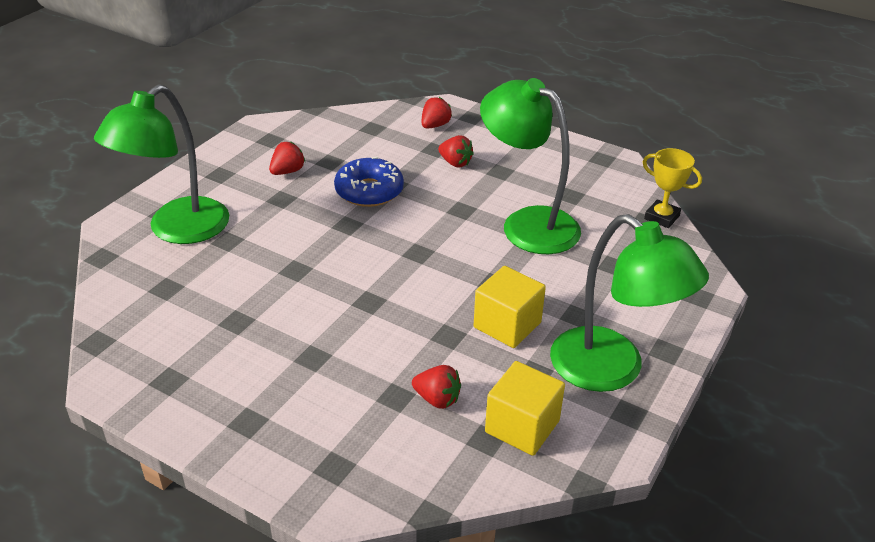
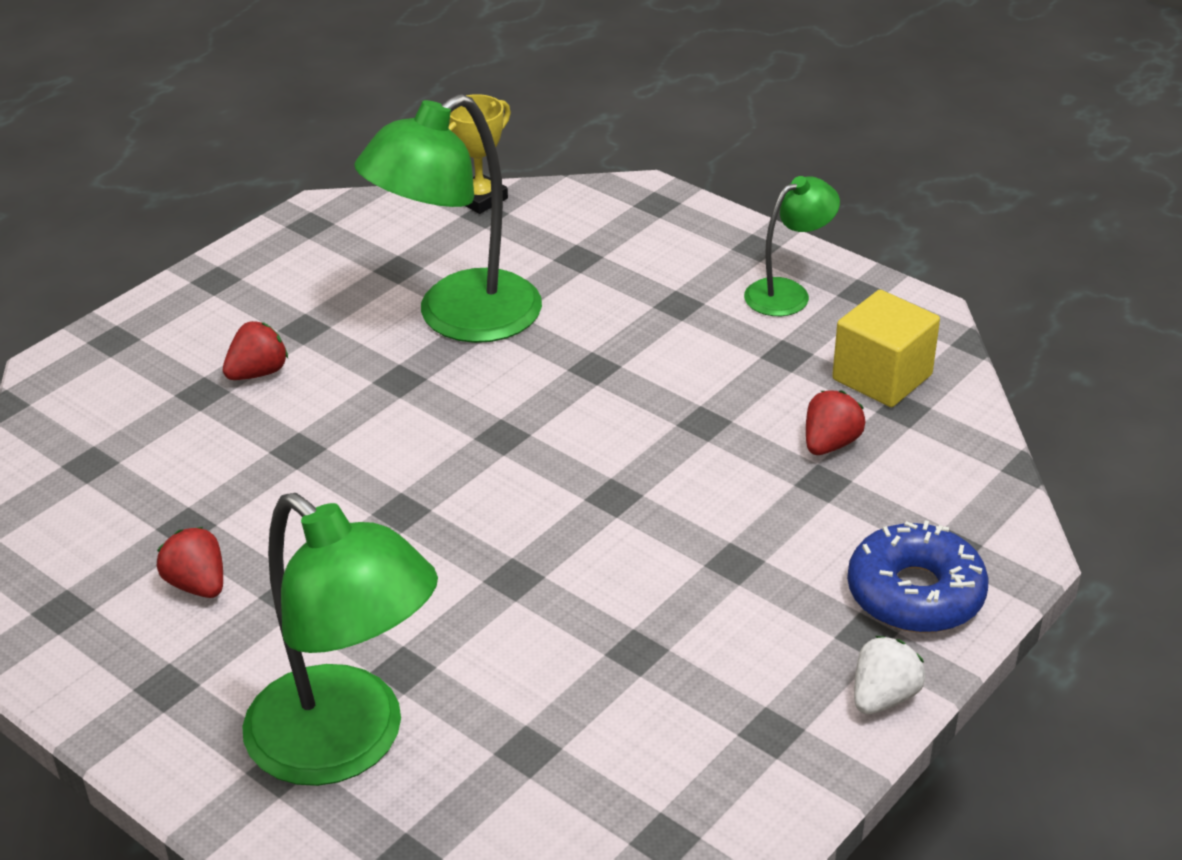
camera: 80 degrees left, 0 degrees up
(191, 431) = (883, 697): none -> white strawberry
(369, 191) = (307, 479): blue donut -> blue donut (915, 593)
(435, 125) = (121, 385): red strawberry -> none
(507, 325) = (689, 366): yellow cube -> none
(612, 370) = (788, 293): green lamp -> green lamp, size x0.53

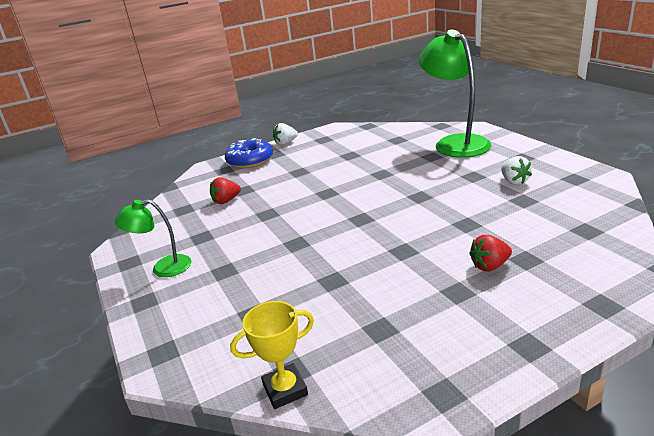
camera: 155 degrees left, 10 degrees down
(197, 584) = (514, 181): red strawberry -> white strawberry
(459, 318) = (354, 282): green lamp -> none
(882, 377) = (175, 222): yellow cube -> none

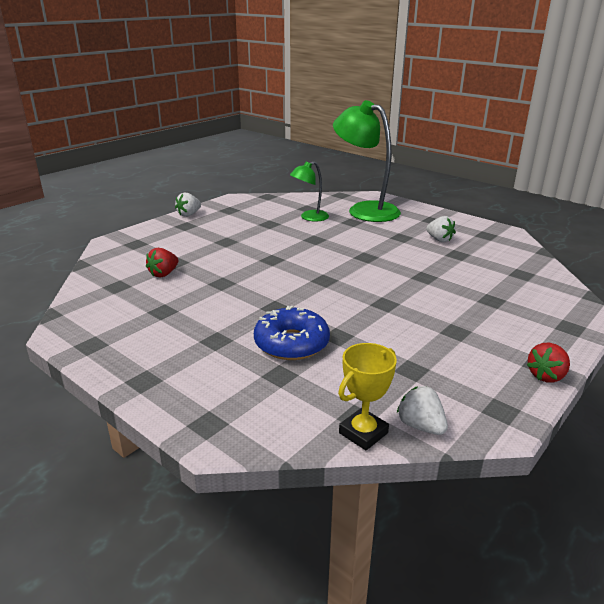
camera: 25 degrees left, 0 degrees up
(163, 268) = (140, 345): green lamp -> green lamp (309, 217)
(250, 161) = (160, 233): blue donut -> blue donut (291, 343)
(345, 394) = (420, 426): none -> white strawberry
(490, 266) = (467, 308): red strawberry -> red strawberry (546, 376)

